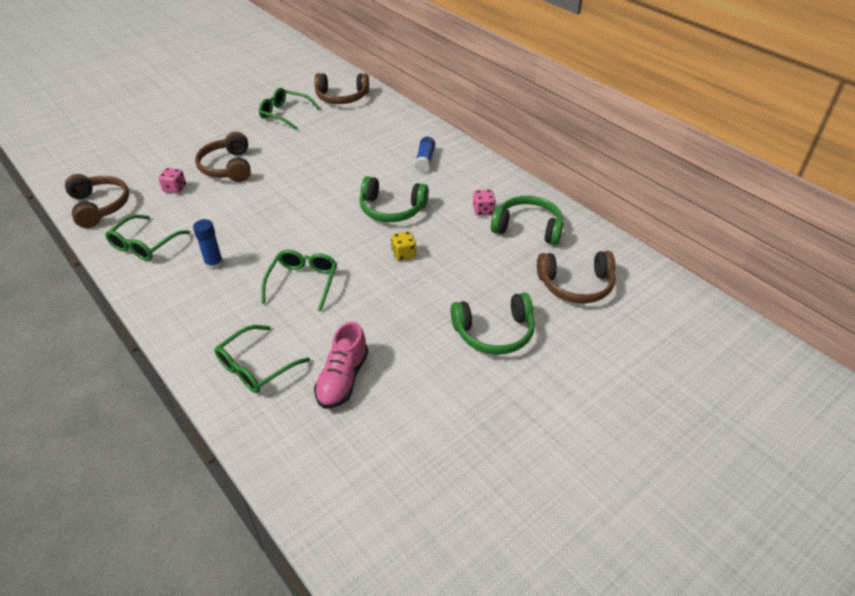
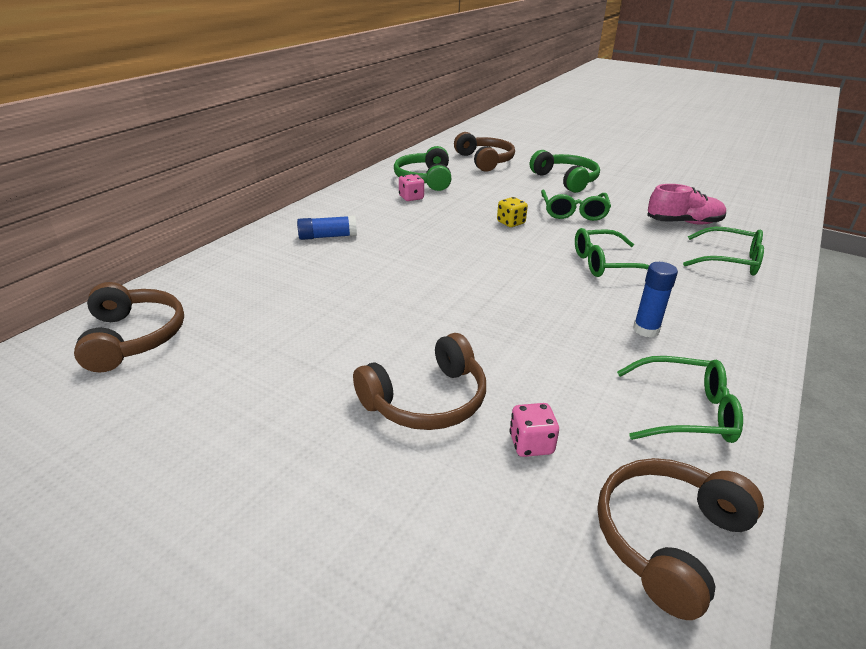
camera: 110 degrees left, 10 degrees down
(285, 114) = (206, 390): green glasses -> green glasses (573, 212)
(391, 209) = (442, 240): green headphones -> none

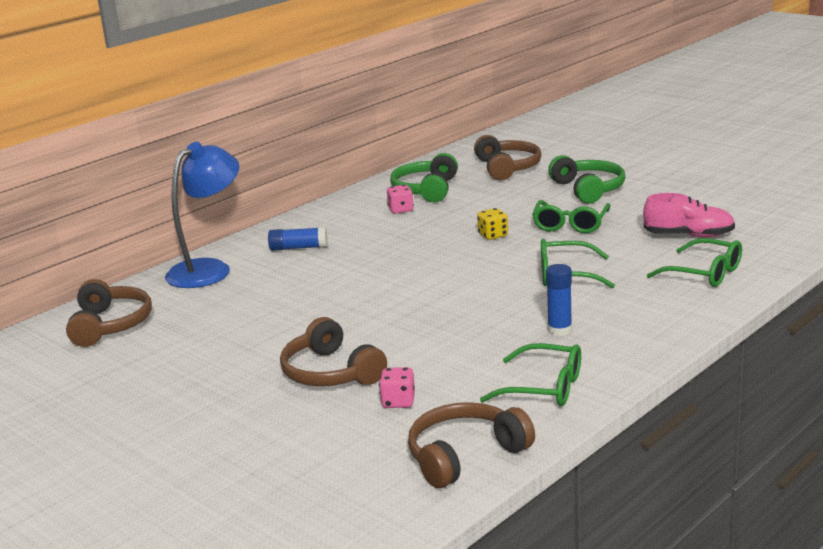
camera: 15 degrees right, 10 degrees down
(239, 262) = (209, 269): none -> blue lamp
(427, 400) = (330, 373): brown headphones -> brown headphones turned 75 degrees clockwise

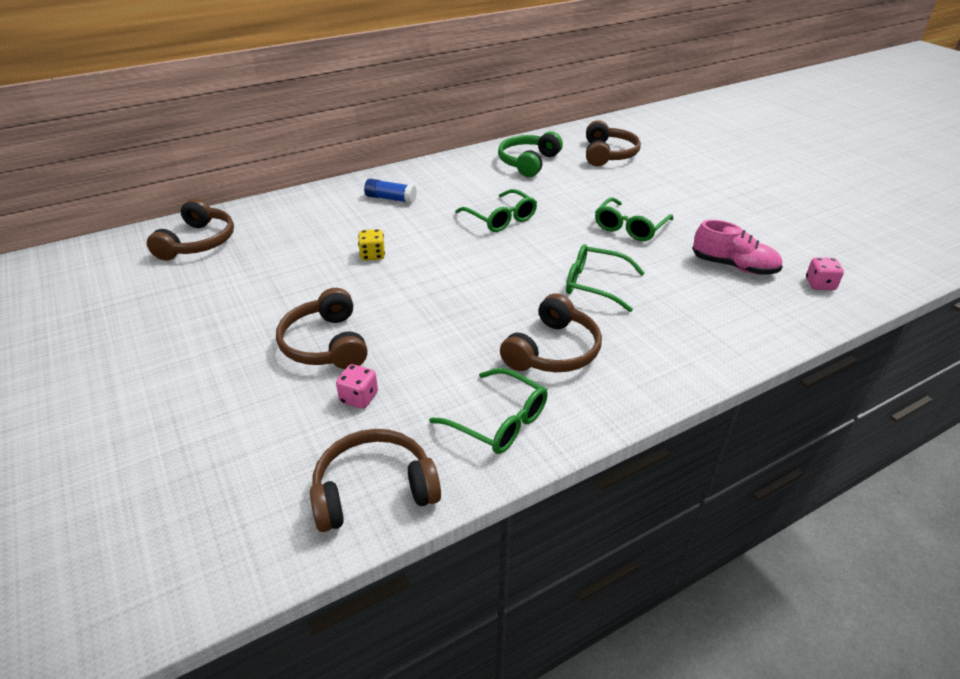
camera: 15 degrees right, 15 degrees up
(209, 269) = (309, 204): blue lamp -> none
(401, 210) = (495, 178): pink dice -> pink dice (820, 284)
(493, 235) = (555, 223): yellow dice -> yellow dice (372, 255)
(559, 330) = (553, 351): blue glue stick -> brown headphones
(588, 189) = (666, 192): green headphones -> none
(704, 273) = (727, 316): green glasses -> green glasses (500, 218)

